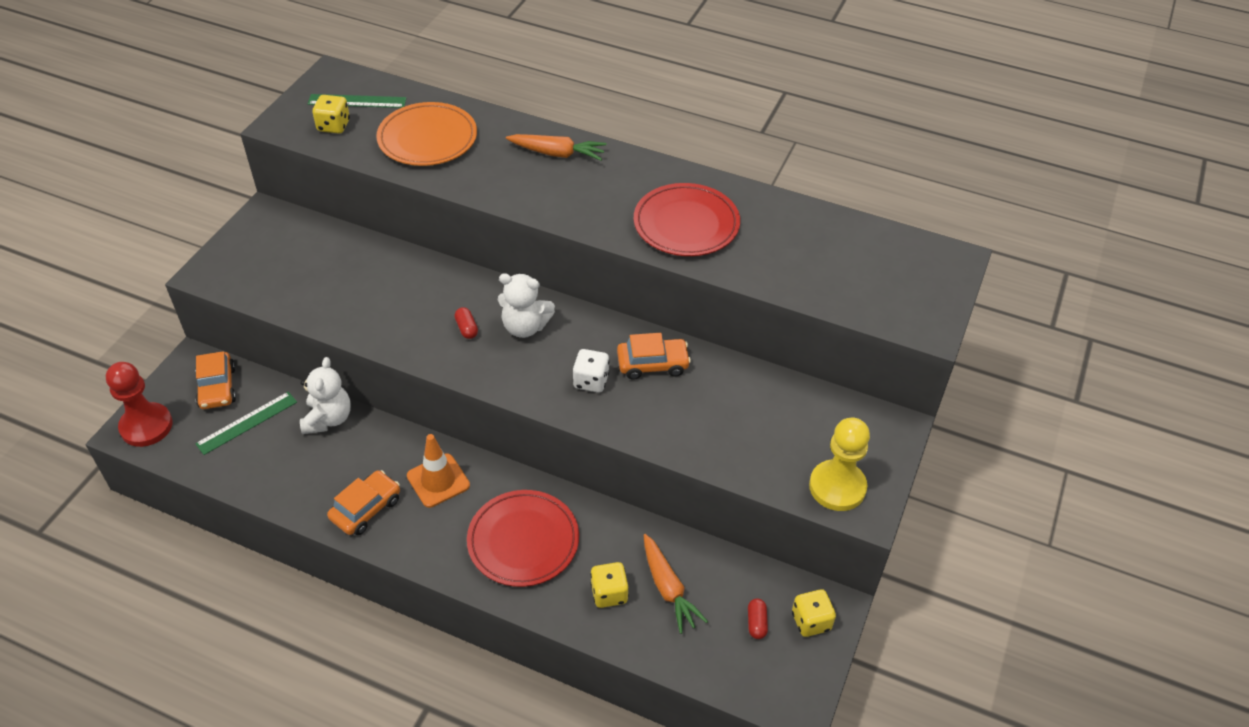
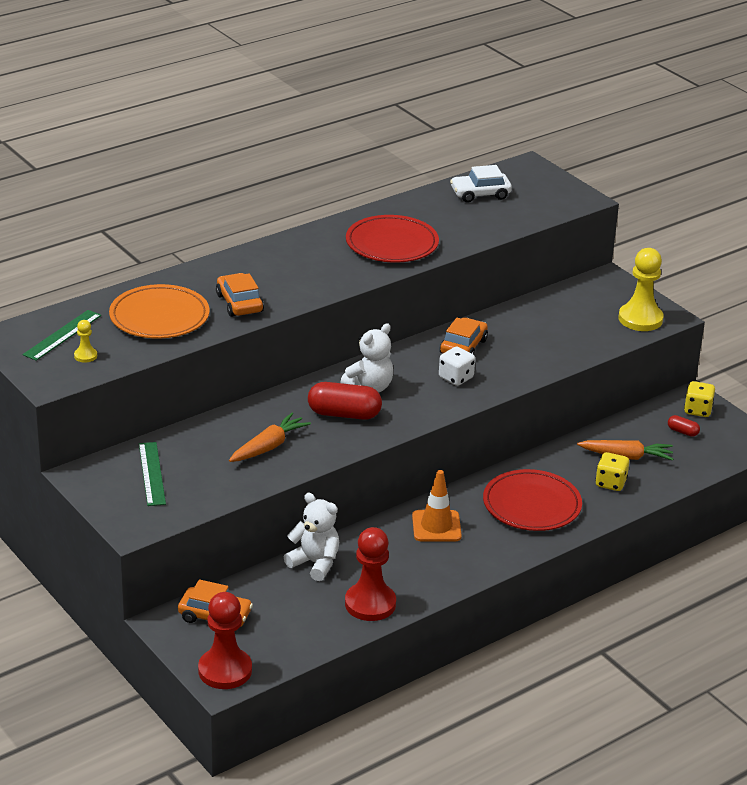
camera: 60 degrees left, 15 degrees down
(247, 423) = (277, 610): green ruler -> green ruler (152, 473)
(289, 482) = (370, 604): none -> red pawn
(333, 126) = (85, 356): yellow dice -> yellow pawn
(366, 509) = (434, 571): orange car -> orange car (239, 303)
(466, 328) = (344, 414): red capsule -> red capsule, size x2.07
(557, 153) = (249, 267): orange carrot -> orange carrot (269, 446)
(851, 246) = (480, 194): none -> white car

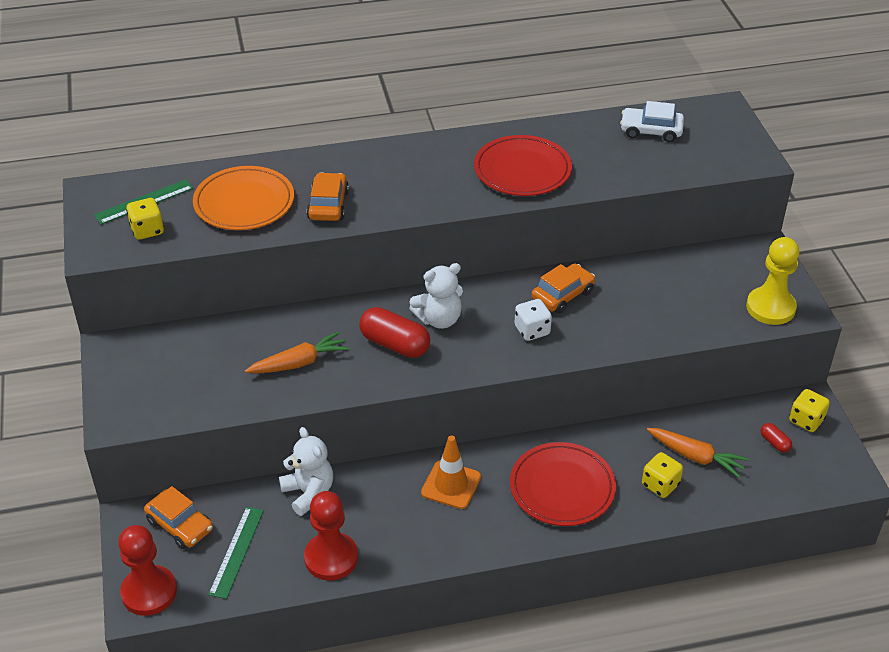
camera: 25 degrees right, 10 degrees up
(85, 356) = (147, 230): yellow pawn -> yellow dice
(152, 473) = (173, 363): green ruler -> green ruler (237, 551)

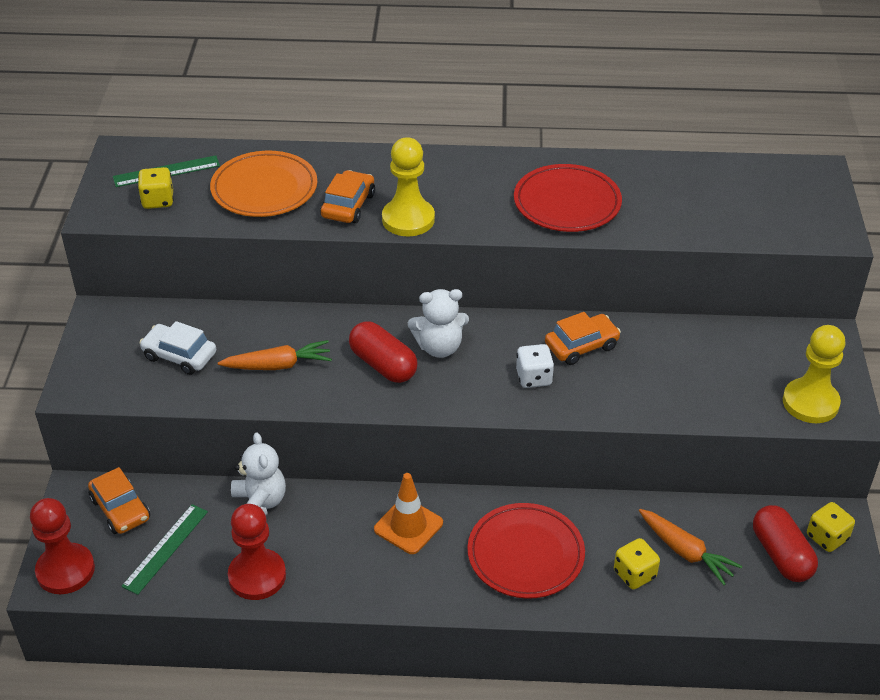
camera: 15 degrees right, 0 degrees up
(388, 208) = (408, 219): none -> yellow pawn
(651, 131) = (725, 183): white car -> white car (179, 356)
(774, 443) = (781, 555): red capsule -> red capsule, size x2.07

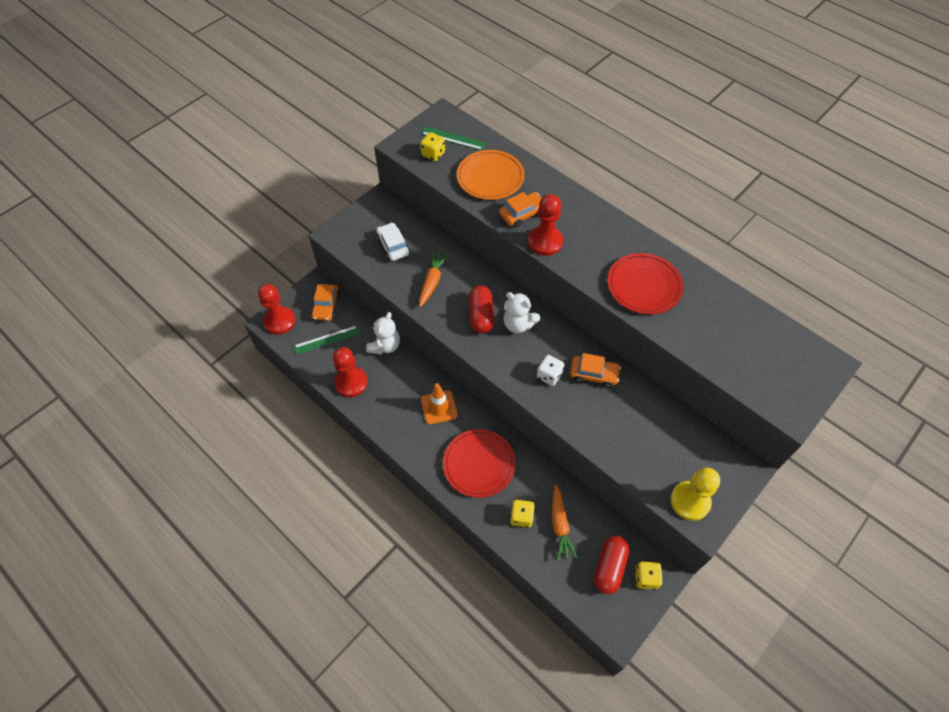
camera: 40 degrees right, 15 degrees up
(278, 365) = (432, 282): orange carrot -> orange carrot turned 105 degrees counterclockwise
(408, 219) = (545, 242): yellow pawn -> red pawn

